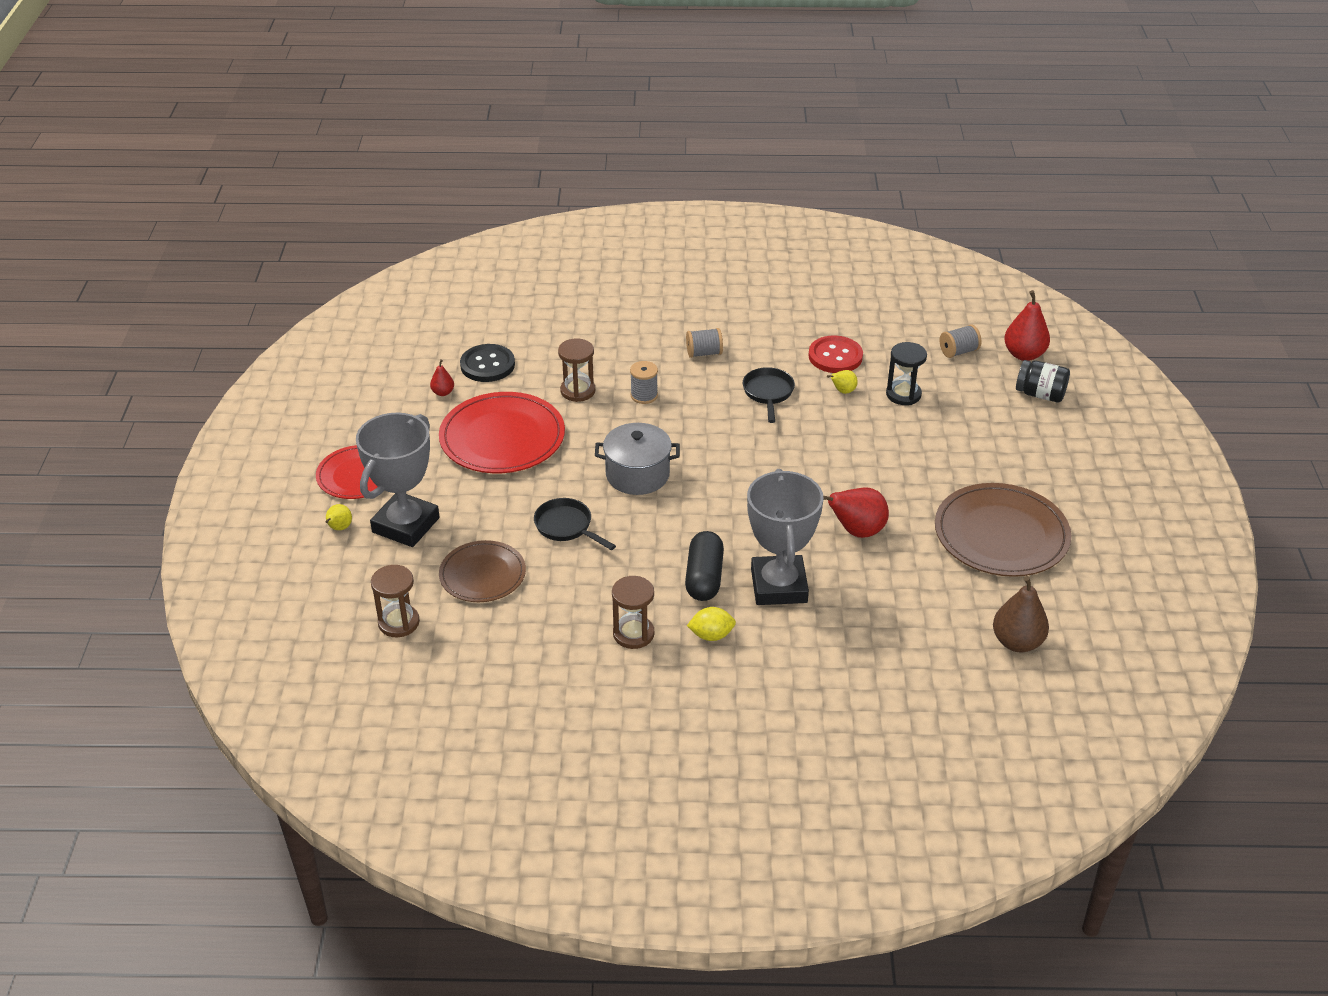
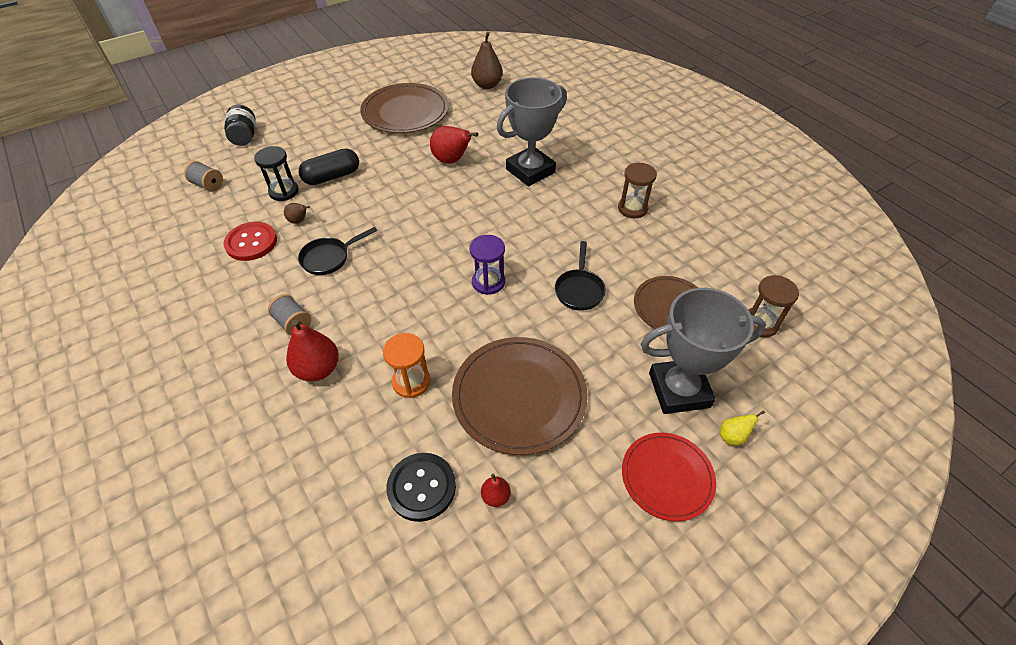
camera: 125 degrees left, 10 degrees up
(502, 437) = (519, 396): red plate -> brown plate
(578, 391) = (411, 382): brown hourglass -> orange hourglass
(637, 474) = (488, 282): grey pot -> purple hourglass
(644, 395) = (385, 331): grey spool -> none
(704, 577) = (555, 202): black capsule -> black capsule (332, 176)
(711, 635) = (597, 179): yellow lemon -> none
(842, 391) = (299, 221): yellow pear -> brown pear
(1024, 354) = (196, 156): red pear -> red pear (318, 369)

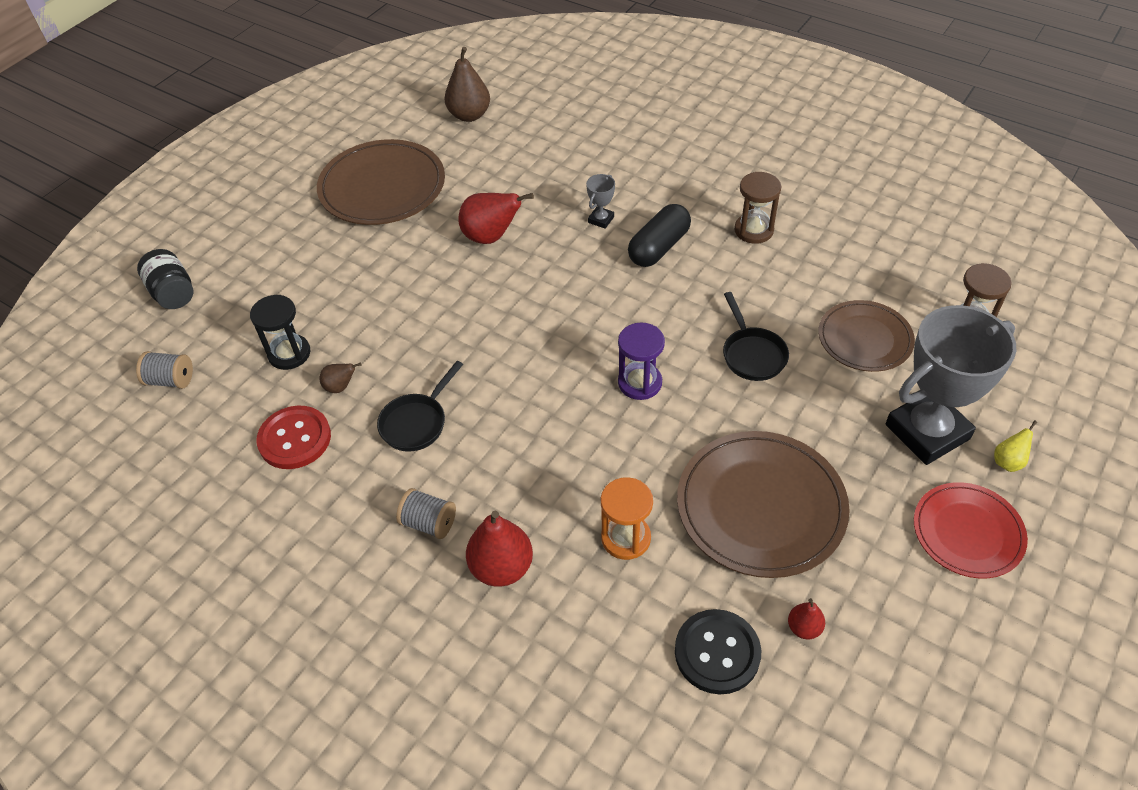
camera: 20 degrees left, 0 degrees up
(332, 176) = (343, 311): black capsule -> black capsule (659, 247)
(530, 171) = (601, 220): grey trophy -> grey trophy, size x0.40

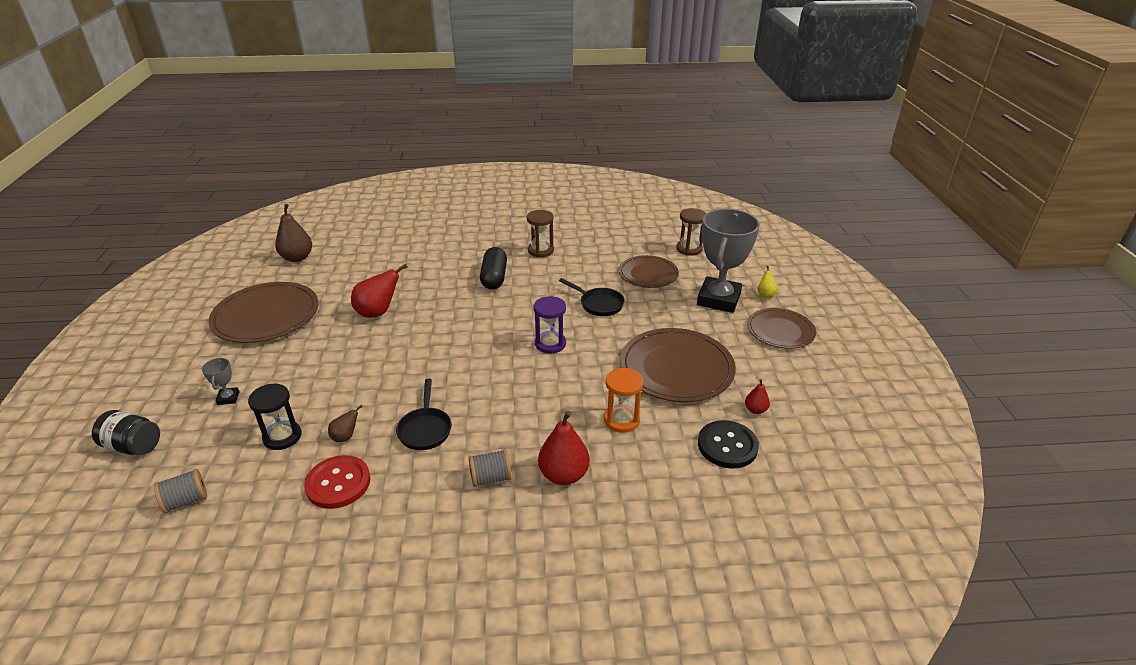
camera: 40 degrees left, 15 degrees down
(601, 220) = (444, 278): grey trophy -> grey trophy (228, 398)
(967, 532) = (780, 331): red plate -> brown plate

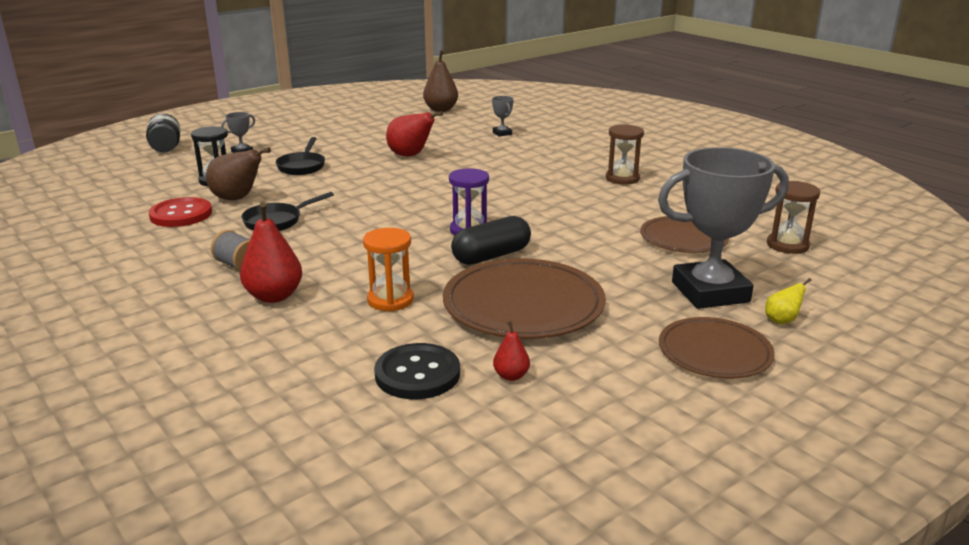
camera: 55 degrees right, 10 degrees down
(186, 501) = (124, 179): grey spool -> none
(266, 316) = (351, 128): brown plate -> none
(345, 437) = (237, 199): brown pear -> brown pear, size x1.92
(394, 255) = (502, 133): none -> grey trophy
(494, 277) = (537, 176): black capsule -> black capsule (491, 256)
(599, 304) = (576, 231): black pan -> black pan (302, 166)

